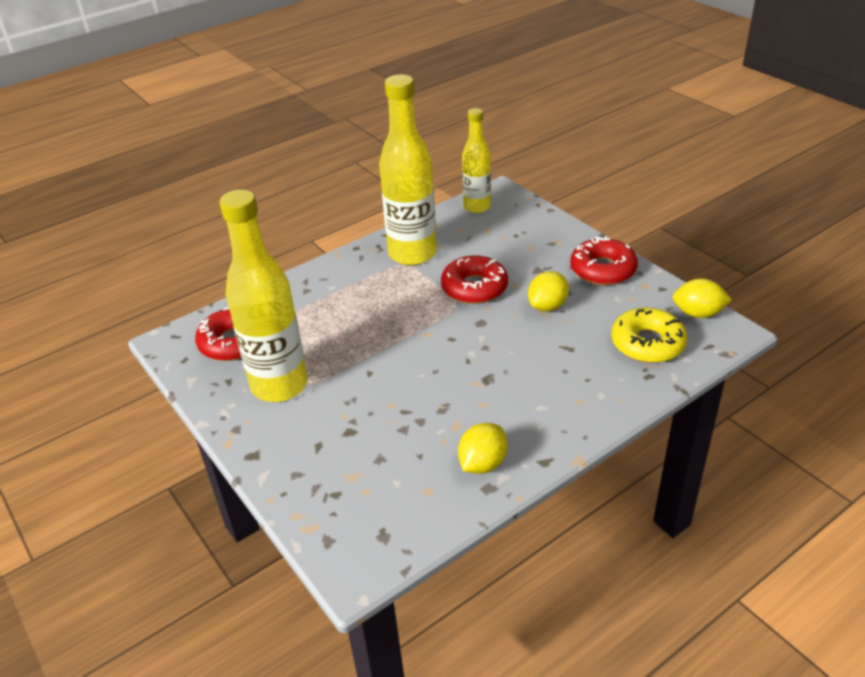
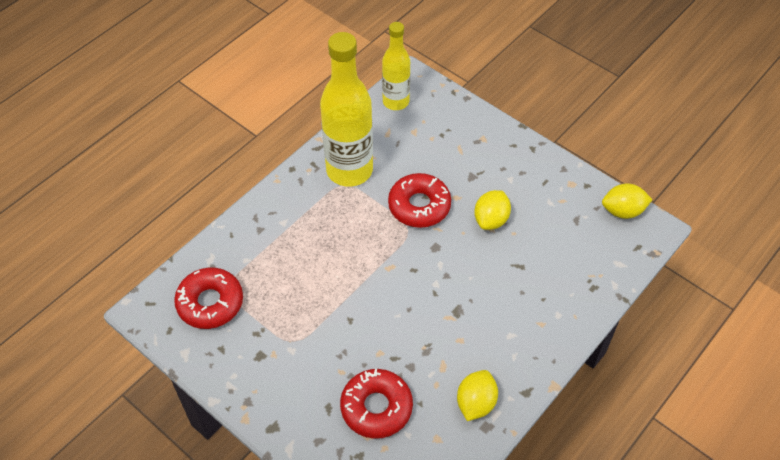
camera: 15 degrees left, 15 degrees up
(279, 385) = (271, 347): yellow bottle -> none
(603, 270) = (531, 169): red donut -> red donut (376, 407)
(647, 343) = (586, 251): yellow donut -> none

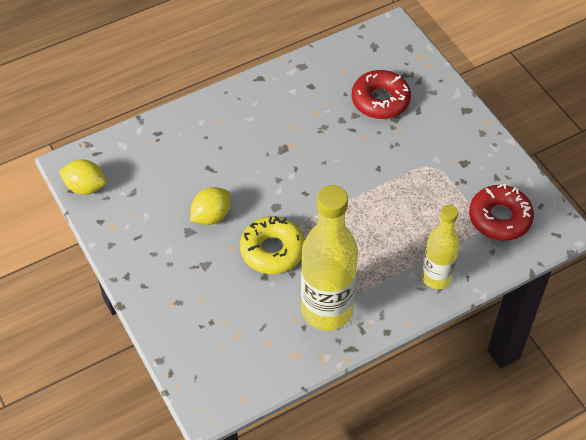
camera: 160 degrees left, 0 degrees up
(396, 102) = (241, 380): yellow bottle -> yellow bottle (436, 277)
(419, 206) = (272, 250): red donut -> yellow donut
(475, 403) = (302, 82): yellow lemon -> none

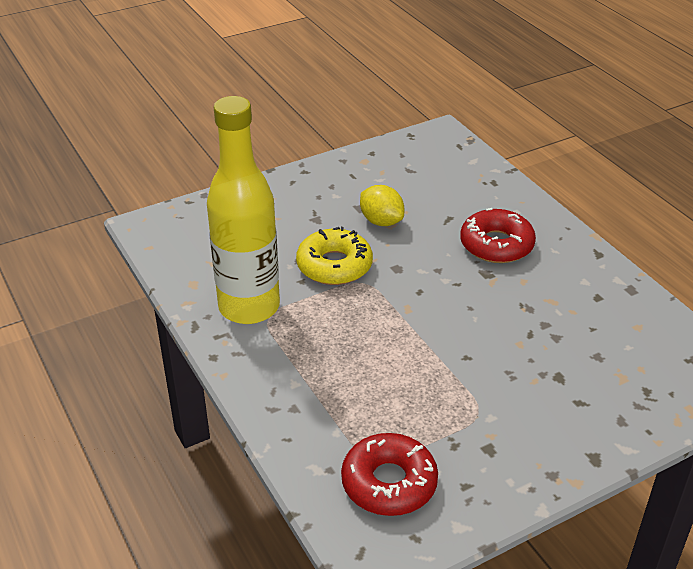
camera: 90 degrees right, 15 degrees down
(85, 187) = (414, 142): yellow lemon -> none
(380, 100) = (589, 362): red donut -> red donut (496, 245)
(436, 277) = (289, 406): yellow bottle -> none

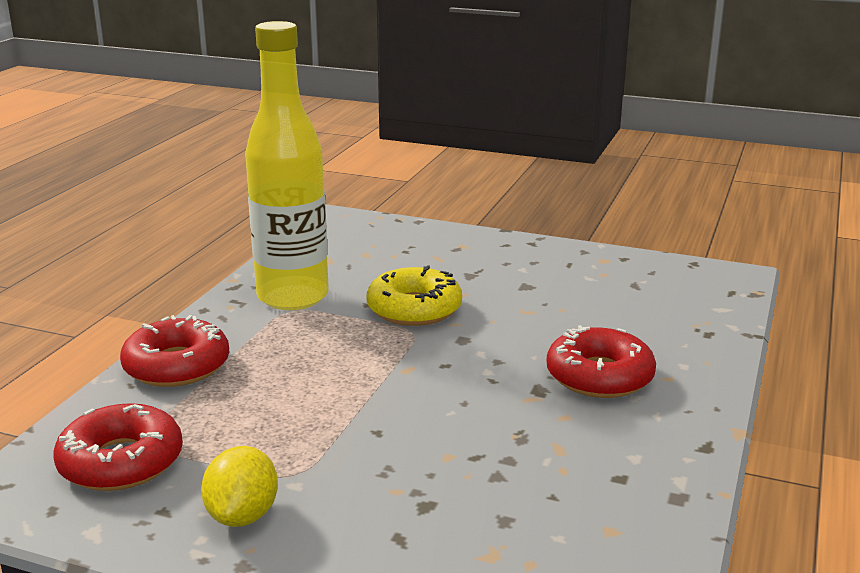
camera: 50 degrees right, 15 degrees down
(286, 405) = (177, 366): none -> red donut
(381, 221) = (523, 303): yellow lemon -> yellow lemon (243, 515)

